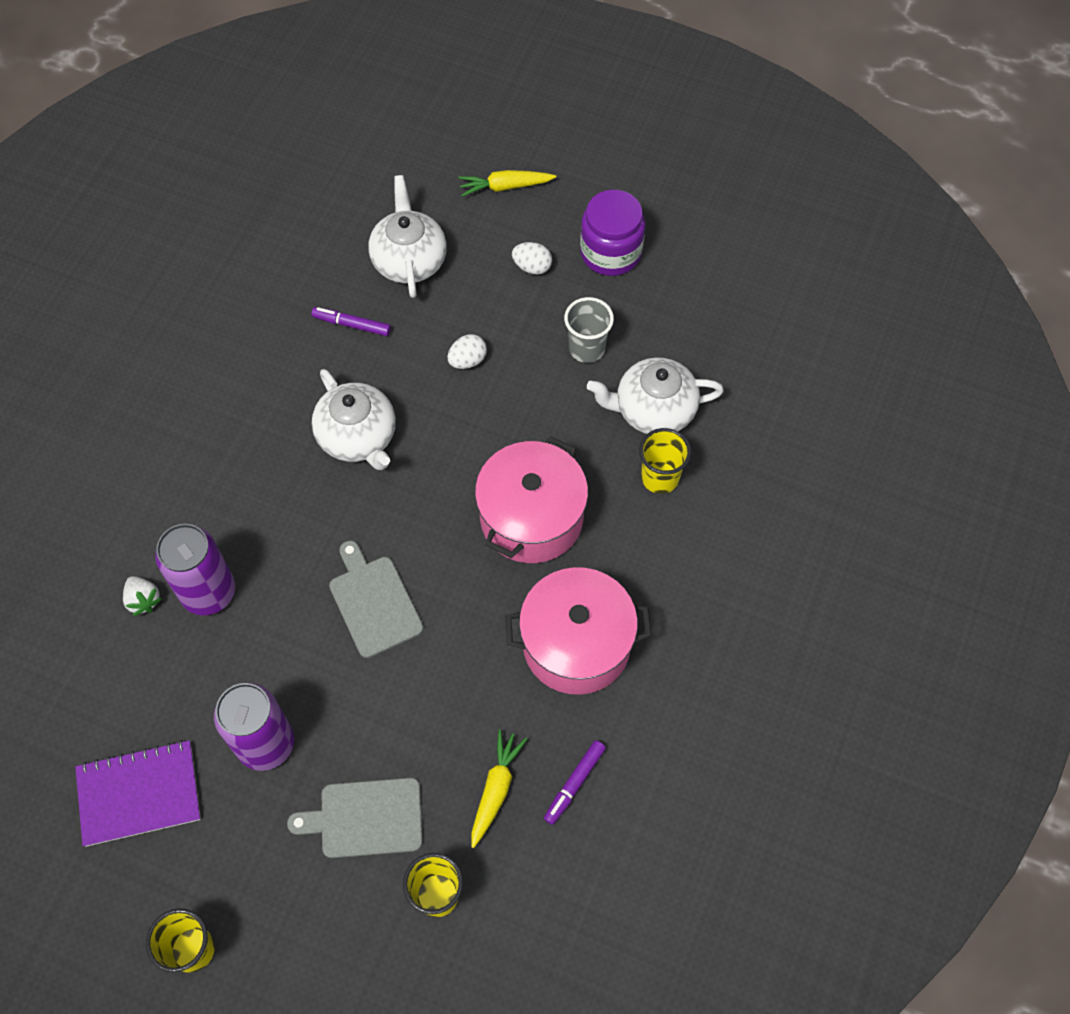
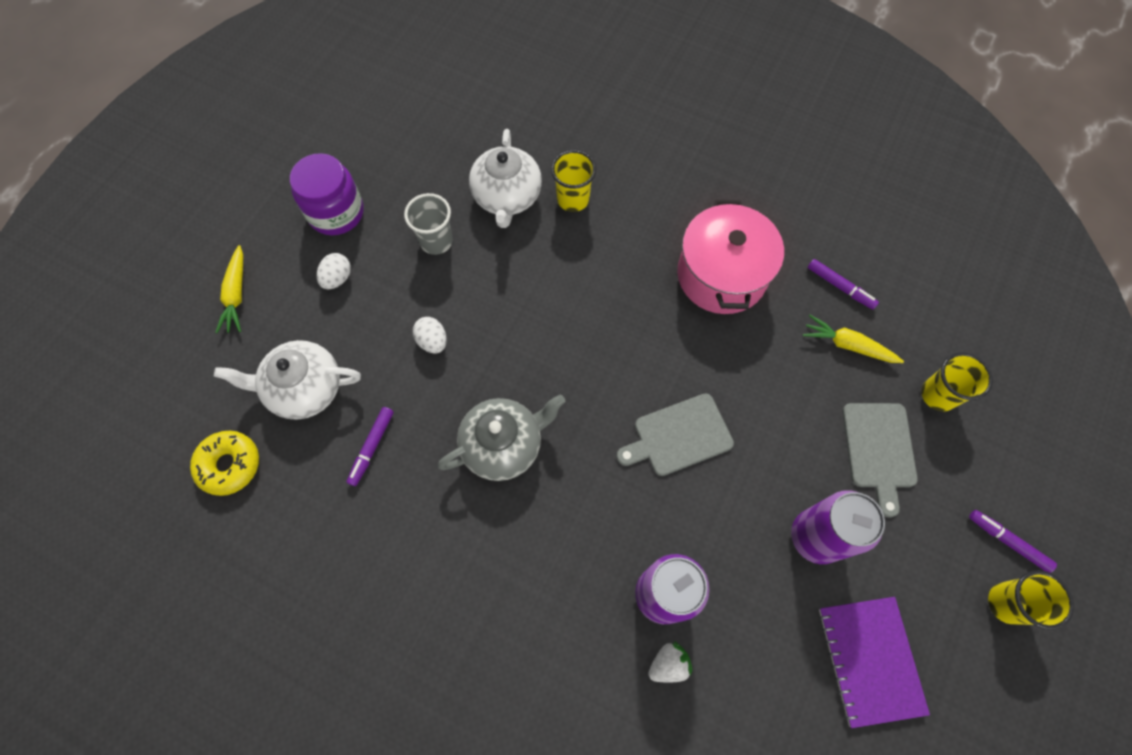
camera: 85 degrees left, 5 degrees up
(260, 960) = (1008, 541): none -> purple marker
(331, 216) = (229, 465): none -> yellow donut
(358, 437) = (503, 445): white teapot -> grey teapot
(531, 518) = (602, 299): pink pot -> none

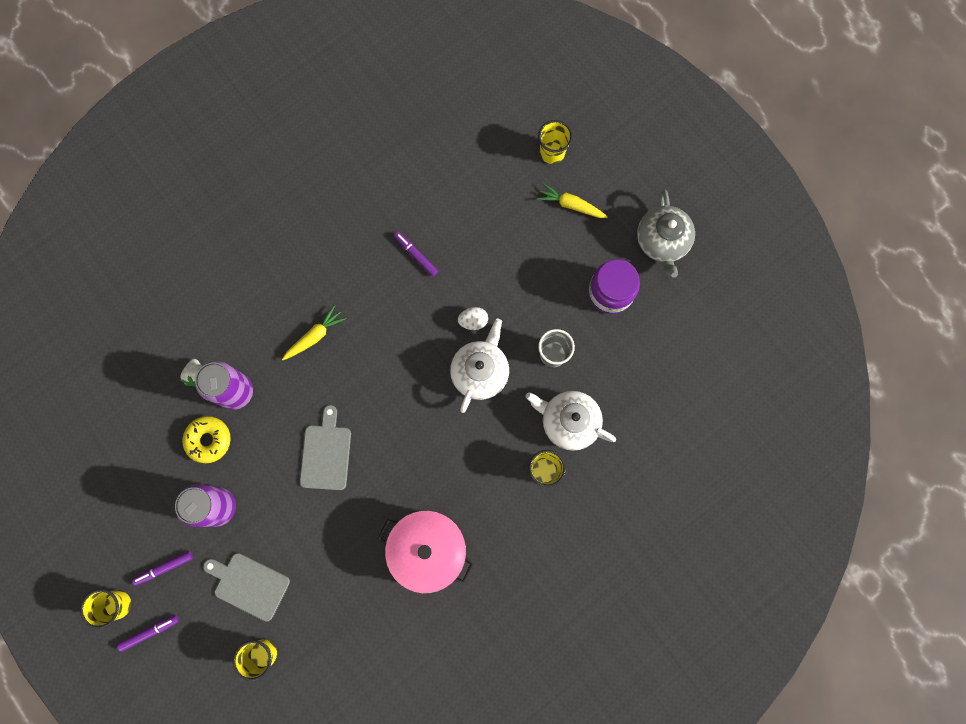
camera: 115 degrees right, 10 degrees up
(168, 344) = (552, 153): none -> yellow cup
(229, 465) = (446, 167): yellow donut -> yellow donut (209, 440)
(304, 388) = (478, 227): white teapot -> white teapot (480, 372)
(337, 278) = (553, 275): white egg -> none
(503, 445) = (377, 337): grey teapot -> grey teapot (662, 242)
(840, 287) = (376, 635): purple marker -> purple marker (164, 568)
(848, 345) = (330, 611): yellow carrot -> yellow carrot (315, 336)
(870, 660) = (135, 496): purple notebook -> none

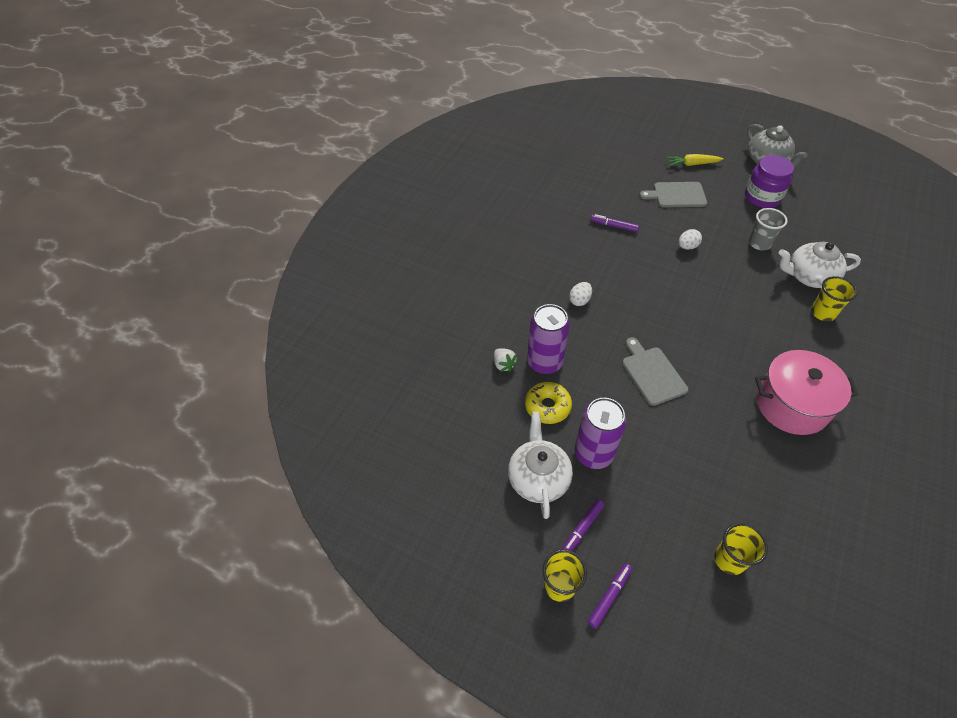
camera: 25 degrees left, 25 degrees down
(249, 585) = (669, 505): grey cutting board -> grey cutting board (676, 195)
(315, 336) = (579, 300): yellow carrot -> white egg
(480, 372) = (720, 273): white teapot -> white teapot (538, 478)
(552, 153) = (655, 144): yellow cup -> none

